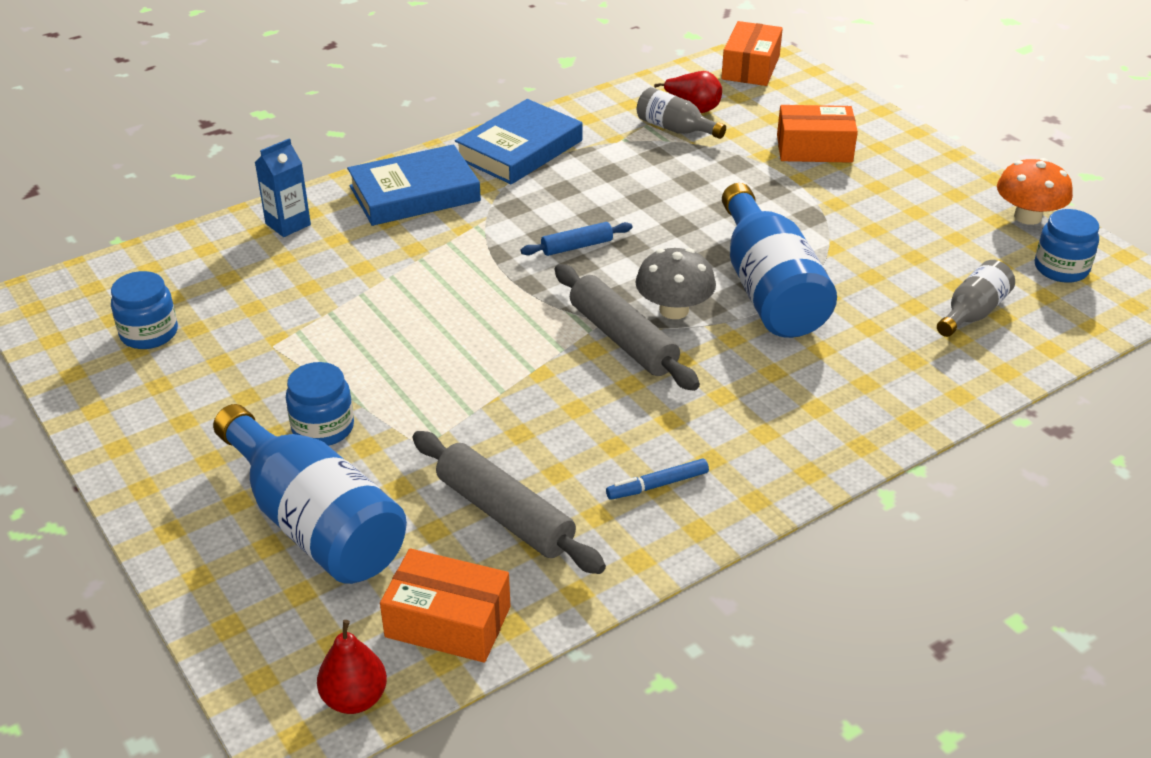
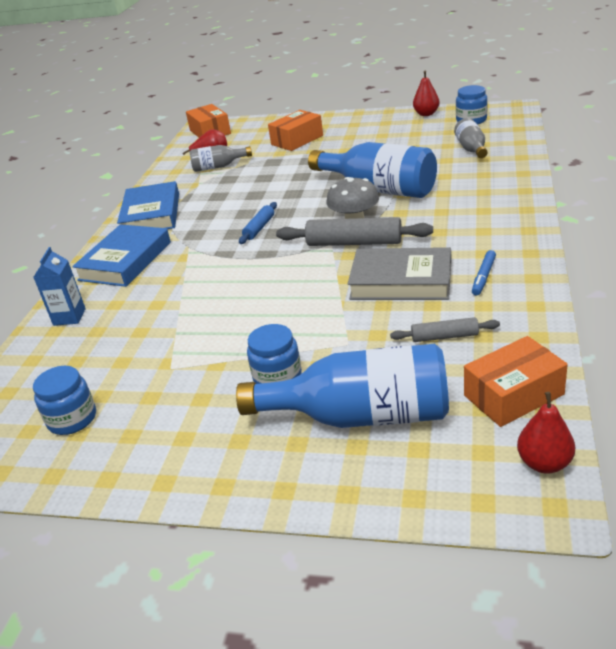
camera: 40 degrees left, 5 degrees down
(505, 514) = (444, 337): grey rolling pin -> grey rolling pin, size x0.56
(581, 421) = (401, 281): none -> grey book
(1027, 217) = (426, 114): orange mushroom -> red pear

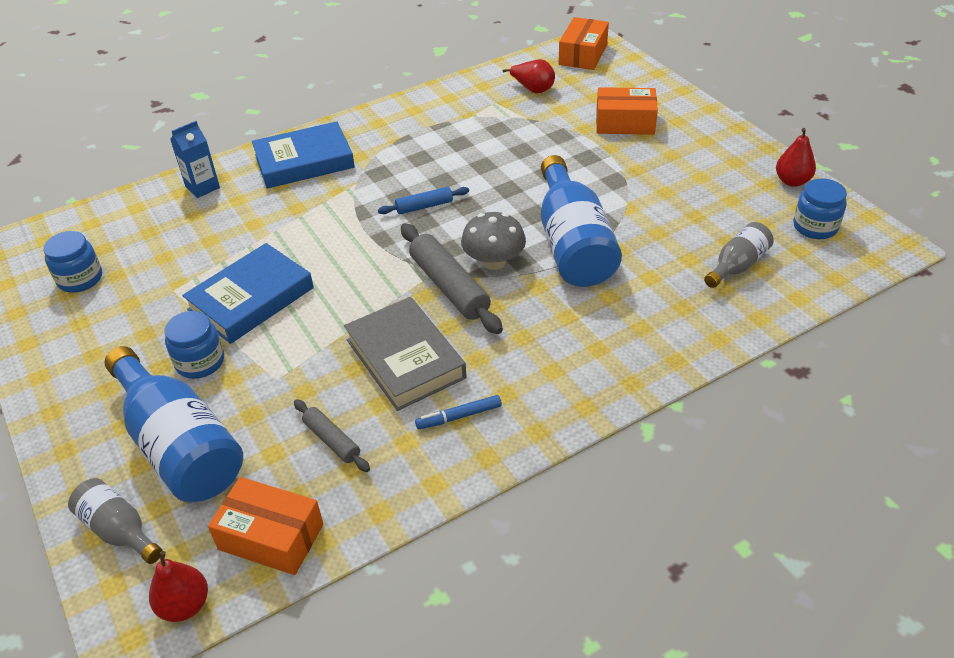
camera: 45 degrees right, 10 degrees up
(151, 214) = (391, 124): blue book -> blue book (251, 299)
(218, 167) = (516, 107): grey bottle -> grey bottle (119, 530)

